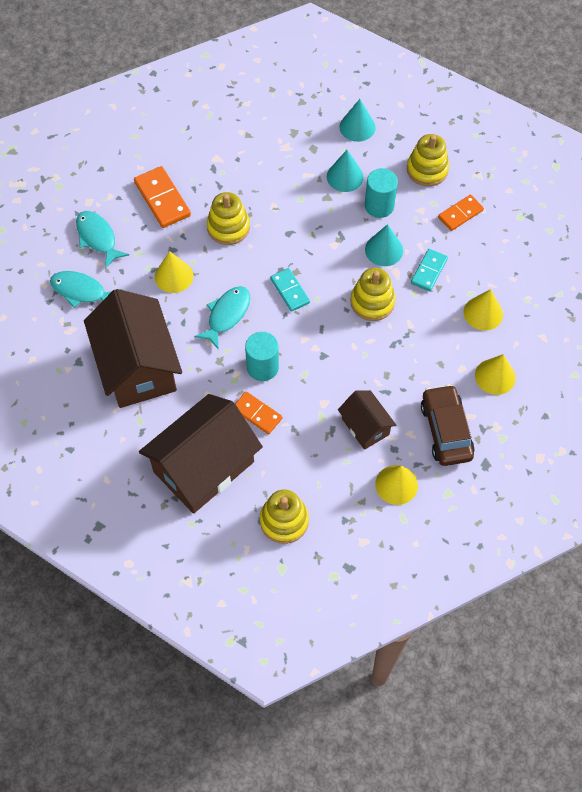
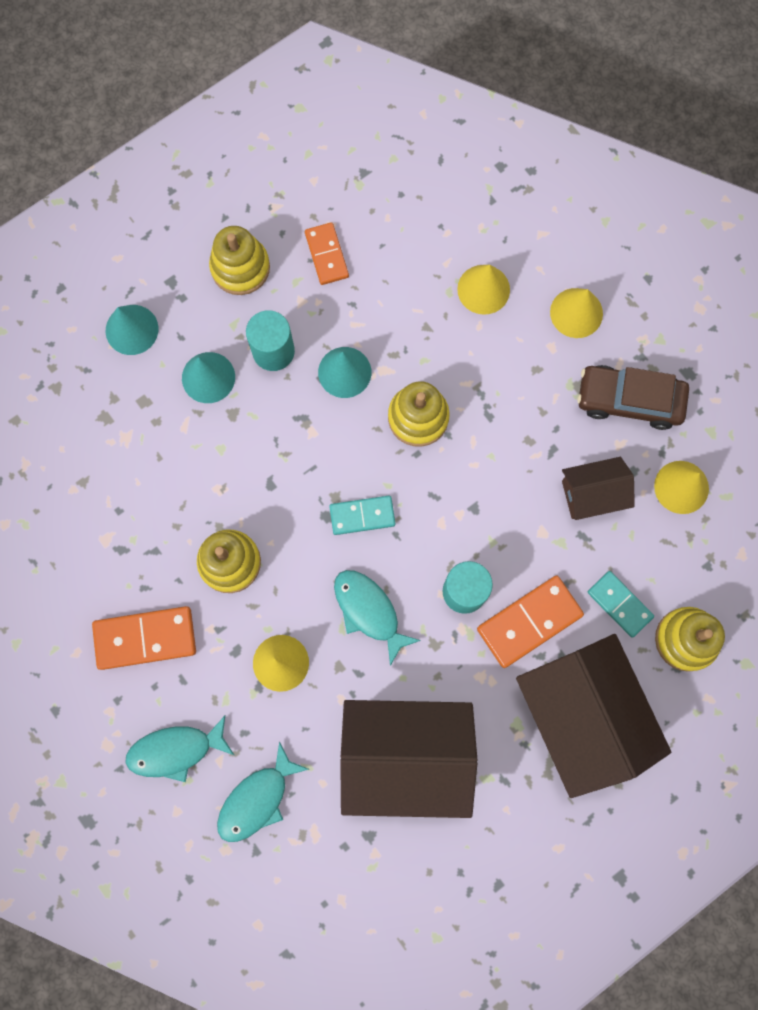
camera: 70 degrees left, 15 degrees up
(257, 414) = (529, 622): orange domino -> orange domino, size x1.53
(428, 271) = (398, 329): turquoise domino -> turquoise domino (619, 604)

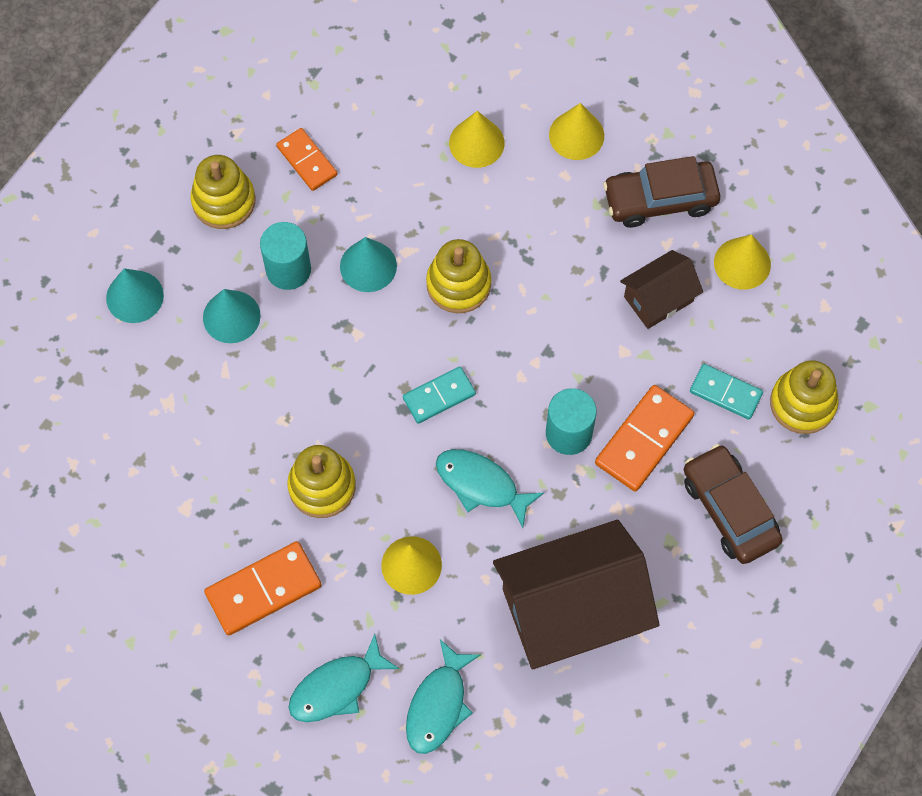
camera: 20 degrees left, 10 degrees down
(581, 715) = (729, 510): brown house -> brown car

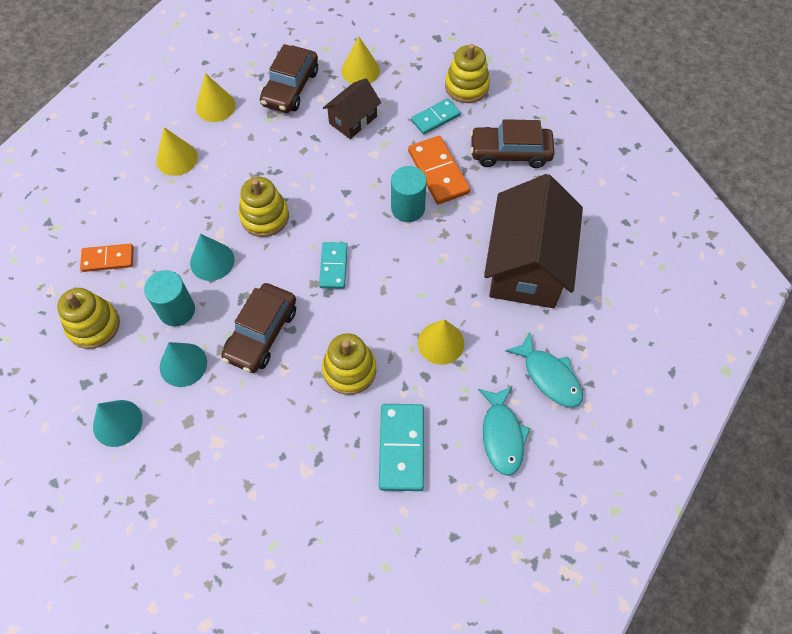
camera: 60 degrees left, 5 degrees down
(263, 590) = (402, 448): orange domino -> turquoise domino
(312, 371) = (261, 333): none -> brown car
(481, 484) = (410, 273): turquoise fish -> none
(658, 299) = (353, 120): brown house -> brown house turned 45 degrees clockwise

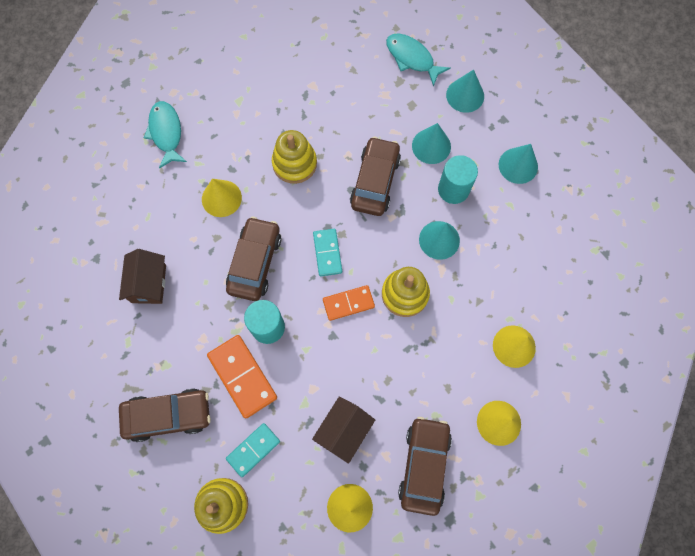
camera: 170 degrees right, 10 degrees up
(93, 325) = (518, 165): yellow stacking toy -> turquoise cone
(108, 259) = (533, 226): orange domino -> orange domino (348, 303)
(402, 448) = (243, 112): turquoise domino -> none
(412, 269) = (255, 262): none -> brown car
(526, 266) = (149, 283): brown house -> brown house, size x0.51
(549, 376) = (128, 184): turquoise fish -> turquoise fish (412, 58)

